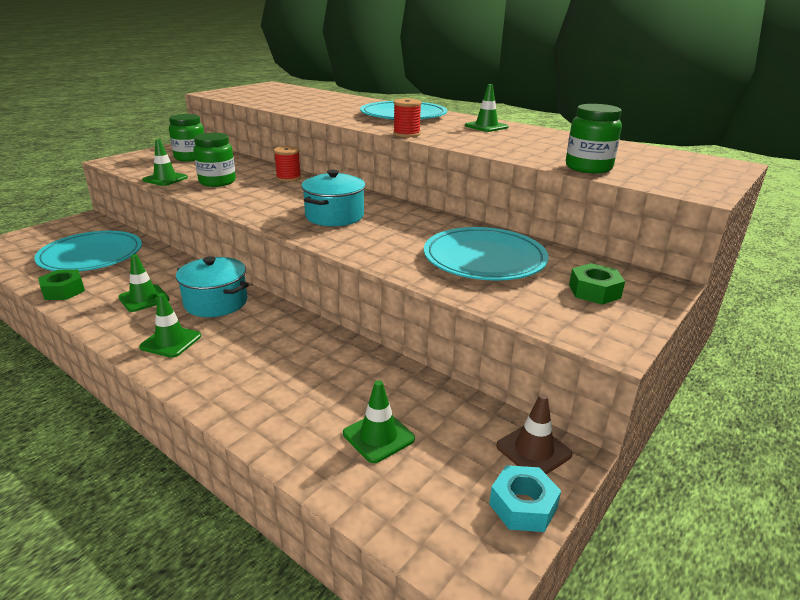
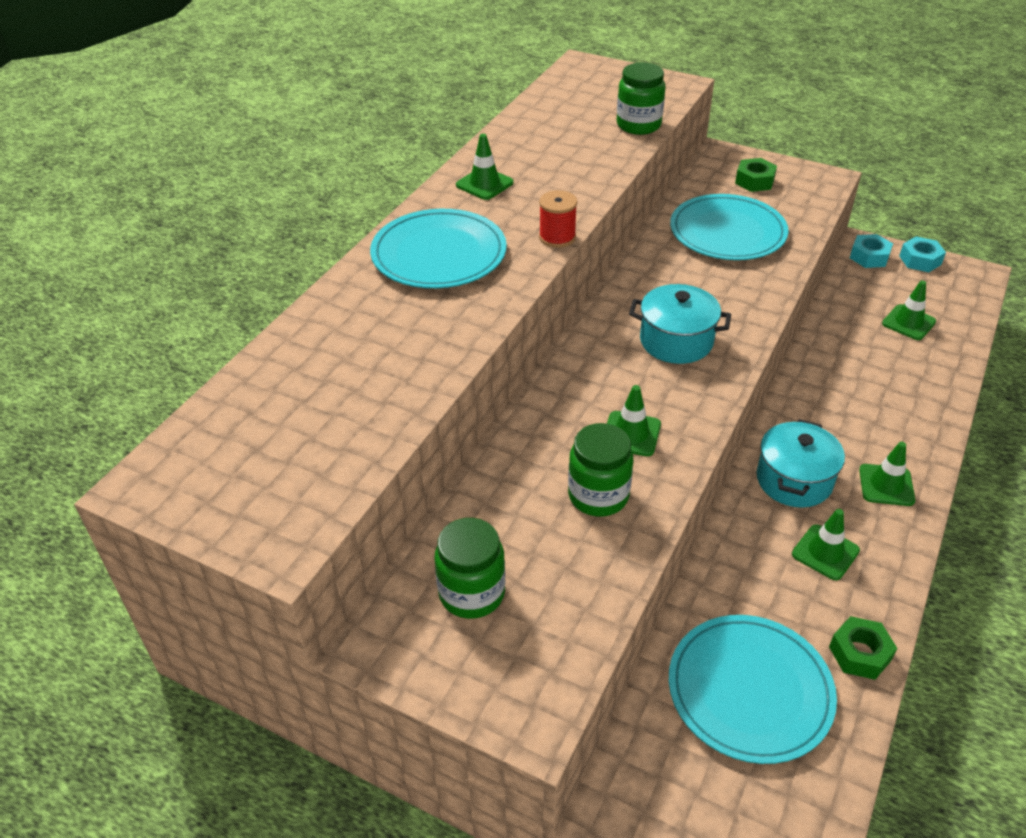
camera: 100 degrees left, 15 degrees up
(165, 179) = (612, 570): green traffic cone -> green traffic cone (631, 434)
(288, 178) = (544, 420): red spool -> none
(533, 450) = (869, 257): brown traffic cone -> turquoise nut

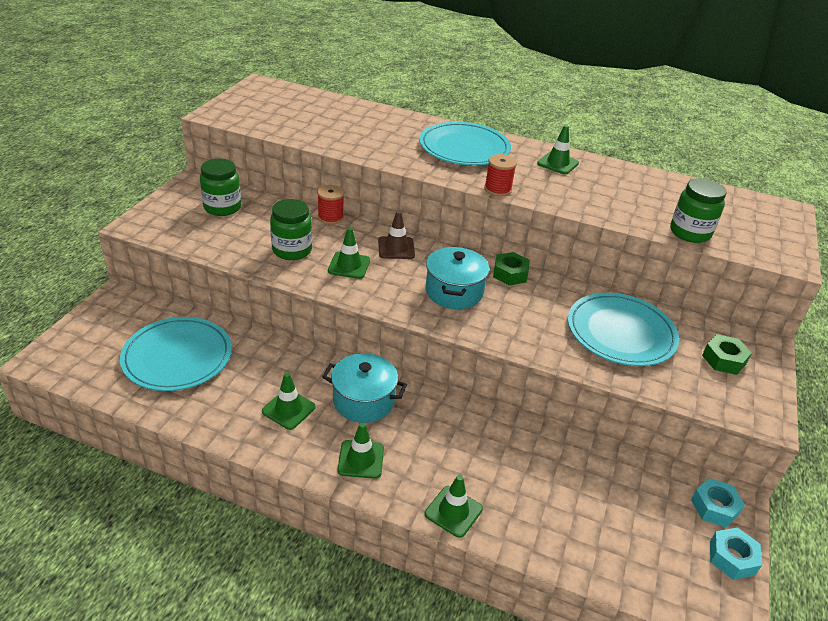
camera: 80 degrees right, 5 degrees down
(504, 452) = (330, 217): none -> red spool
(583, 386) = (396, 248): none -> brown traffic cone
(859, 653) = (195, 415): green nut -> green nut (510, 274)
(908, 322) = (602, 522): green traffic cone -> green traffic cone (453, 511)

